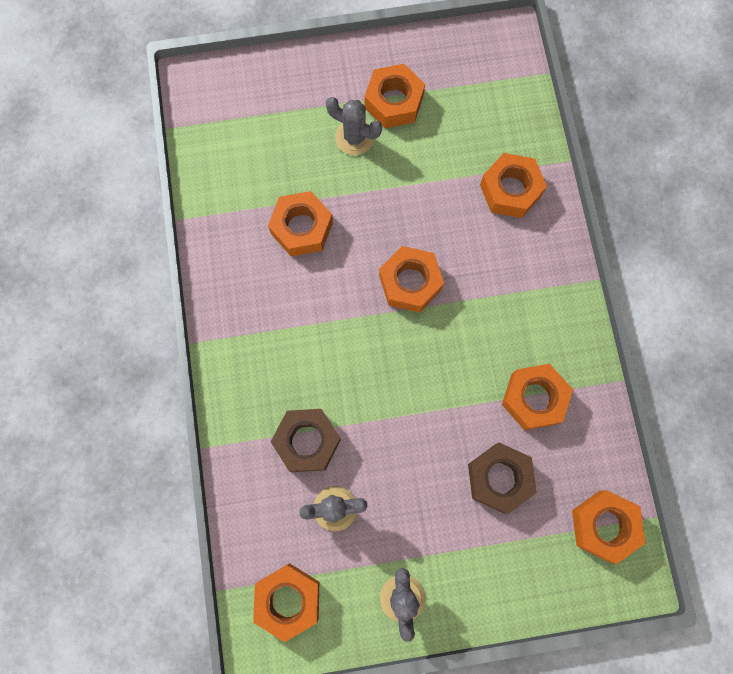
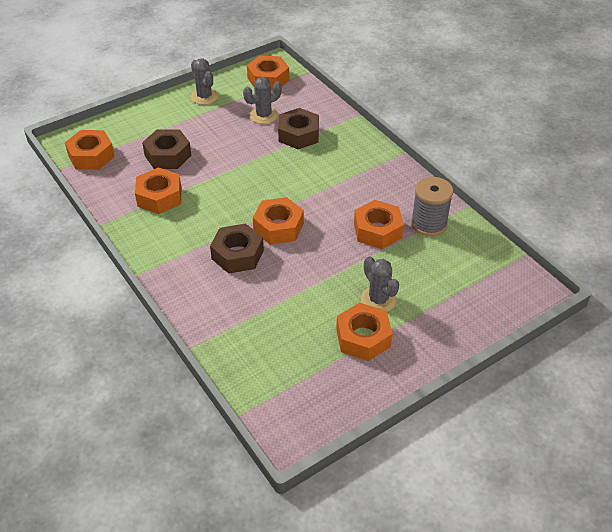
camera: 155 degrees right, 30 degrees down
(239, 212) = (429, 224): none -> grey spool
(354, 137) = (378, 300): grey cactus -> grey cactus turned 60 degrees clockwise
(474, 261) = (237, 254): none -> brown nut
(510, 190) = (229, 309): orange nut -> none

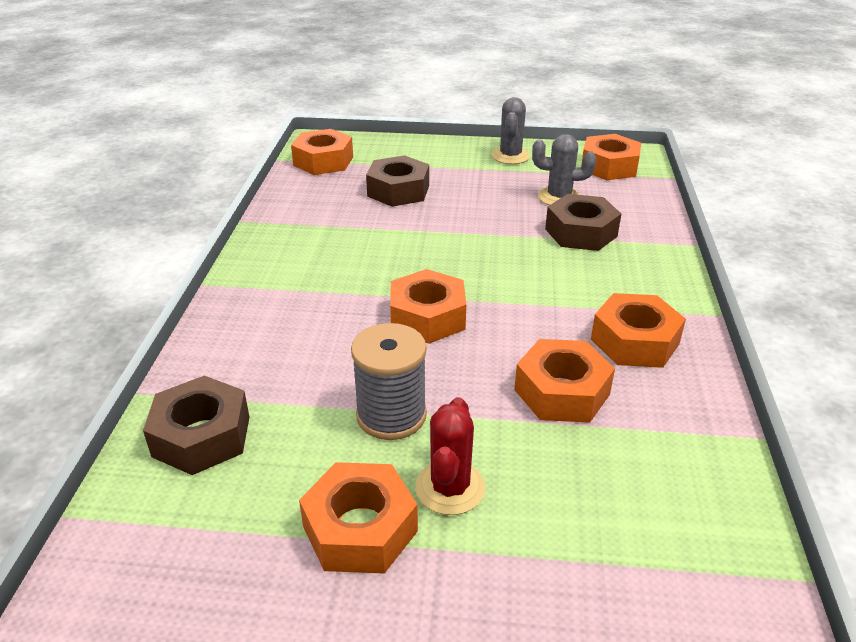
camera: 40 degrees right, 10 degrees down
(159, 197) = (336, 223): orange nut -> orange nut (635, 341)
(237, 254) = (338, 321): brown nut -> brown nut (201, 436)
(378, 300) = (450, 488): grey cactus -> red cactus
(429, 224) = (659, 426): grey spool -> grey spool (391, 415)

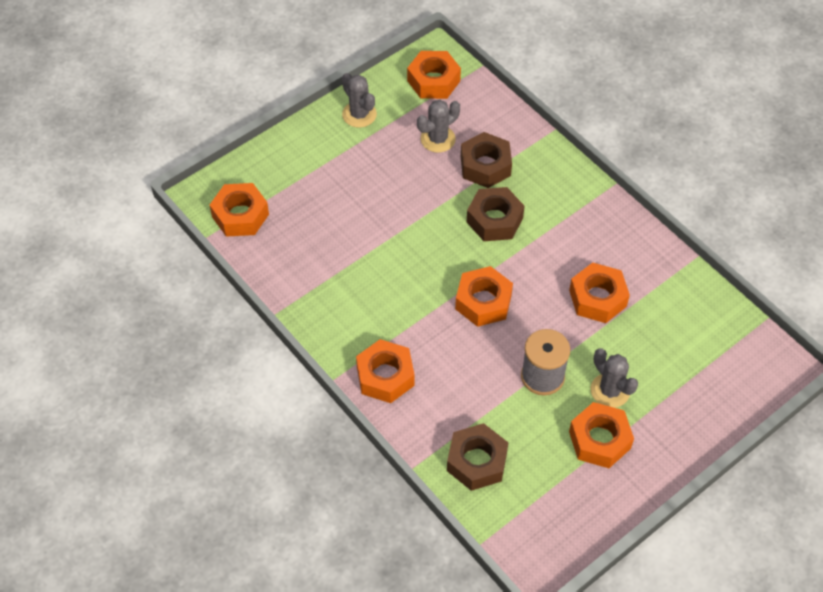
camera: 45 degrees left, 20 degrees up
(398, 191) = (333, 208): brown nut -> brown nut (494, 220)
(450, 488) = (610, 390): red cactus -> grey cactus
(635, 341) = (596, 236): orange nut -> orange nut (385, 376)

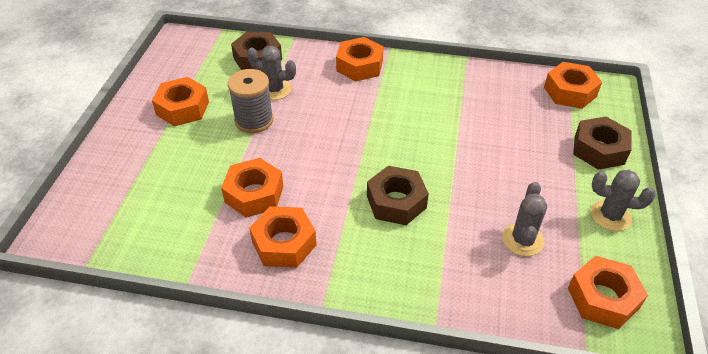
camera: 140 degrees right, 10 degrees down
(483, 302) = (342, 139): orange nut -> orange nut (284, 243)
(485, 166) = (455, 243): brown nut -> brown nut (599, 149)
(610, 390) = (196, 139): grey cactus -> grey cactus (274, 90)

